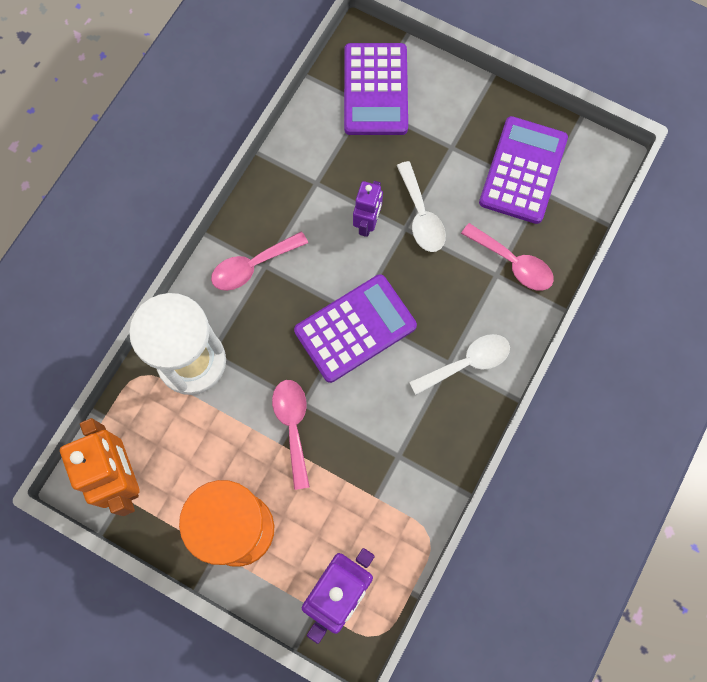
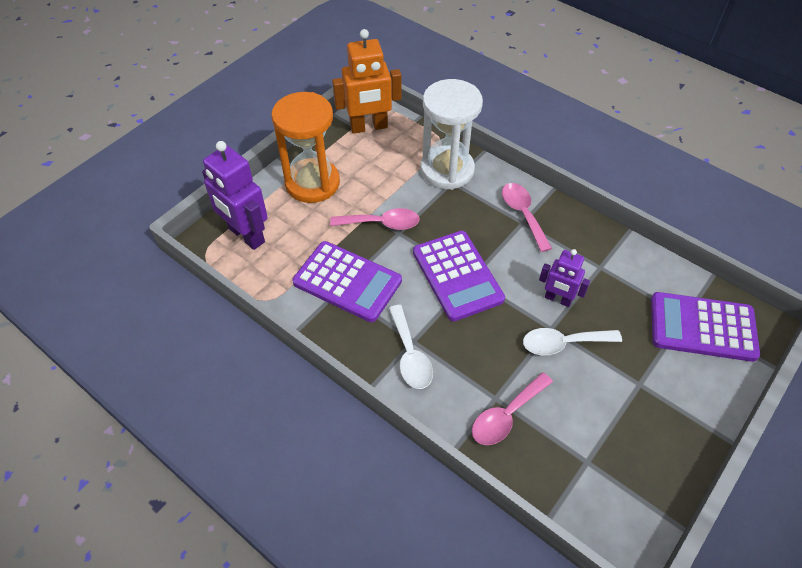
camera: 100 degrees right, 20 degrees down
(523, 170) = (612, 447): purple calculator -> purple calculator (347, 282)

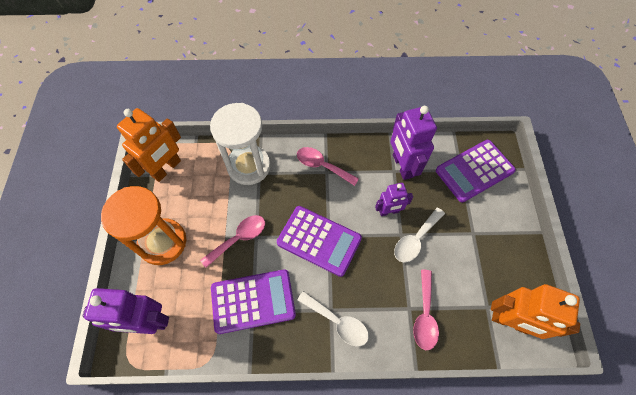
camera: 40 degrees left, 10 degrees up
(601, 494) = (510, 322): none -> orange robot
(614, 268) = (402, 166): none -> purple robot

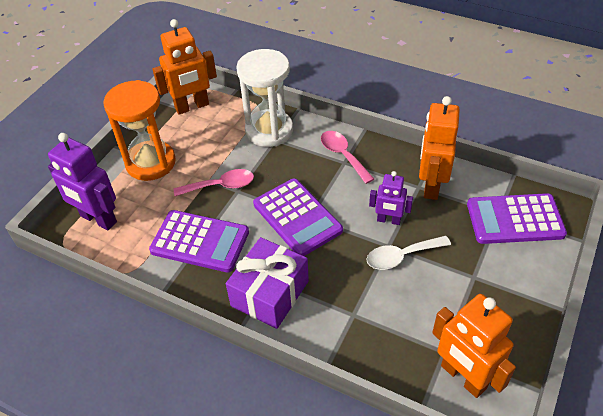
camera: 30 degrees right, 15 degrees down
(337, 322) = (270, 293): white spoon -> purple gift
(402, 166) = (431, 185): purple robot -> orange robot
(424, 315) = (366, 328): pink spoon -> none

